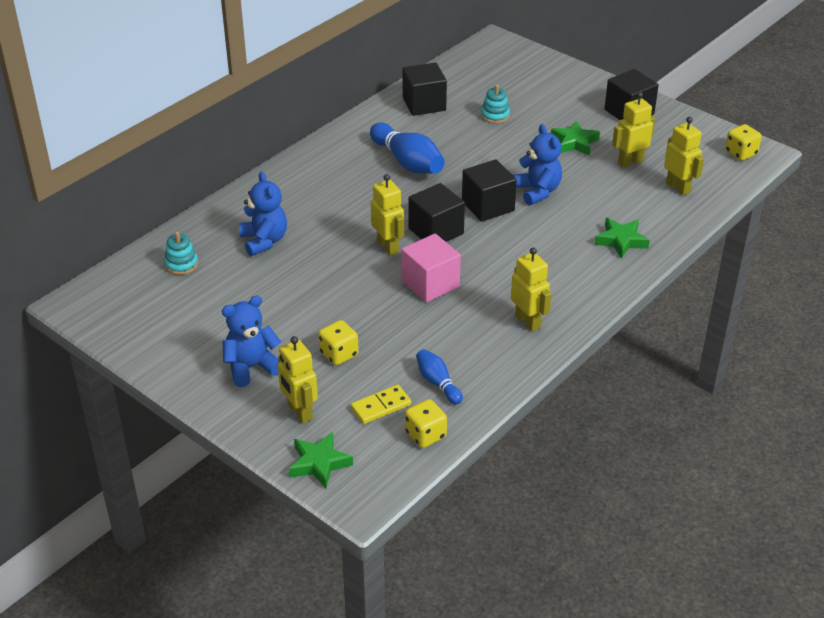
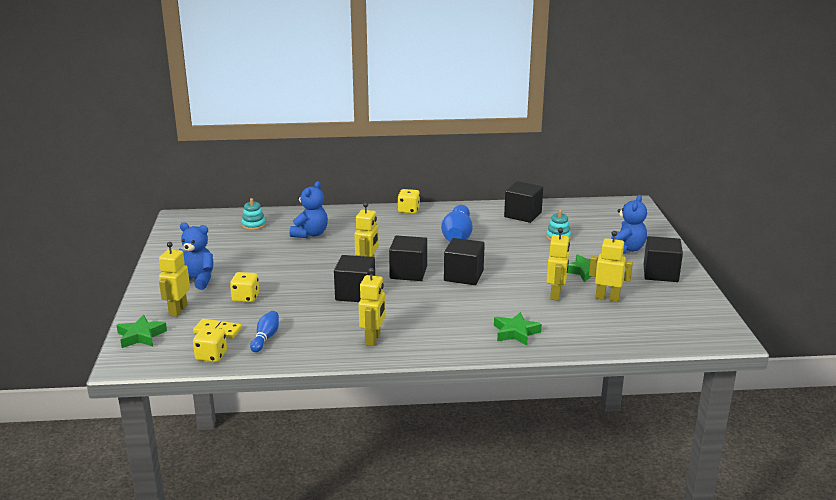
camera: 45 degrees right, 15 degrees down
(430, 284) = (355, 293): pink cube -> black cube
(537, 191) = (510, 283): blue teddy bear -> blue teddy bear (626, 249)
(678, 187) = (616, 326): yellow robot -> yellow robot (556, 294)
(740, 153) = (708, 331): yellow dice -> yellow dice (408, 210)

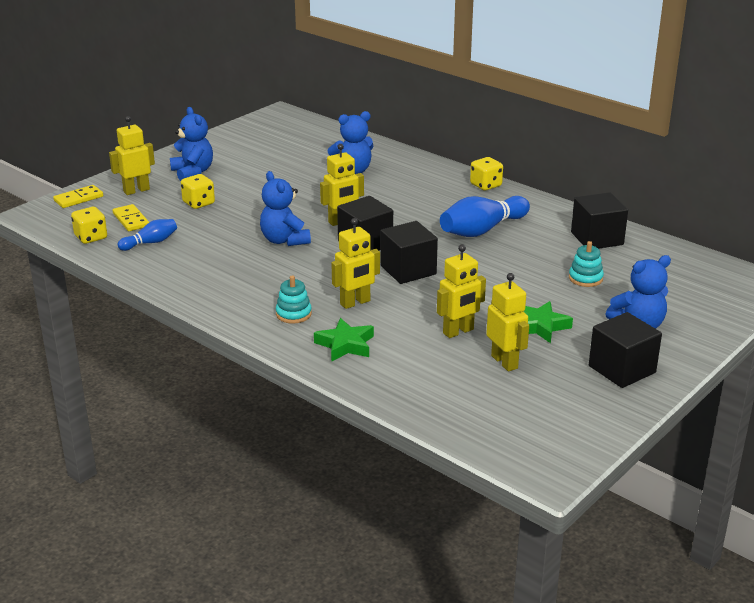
camera: 45 degrees right, 5 degrees up
(141, 336) = (78, 198): green star -> yellow domino
(253, 225) = (323, 143): turquoise stacking toy -> turquoise stacking toy (293, 314)
(355, 293) = (284, 240): black cube -> blue teddy bear
(373, 339) = (221, 286): yellow robot -> yellow robot (355, 303)

